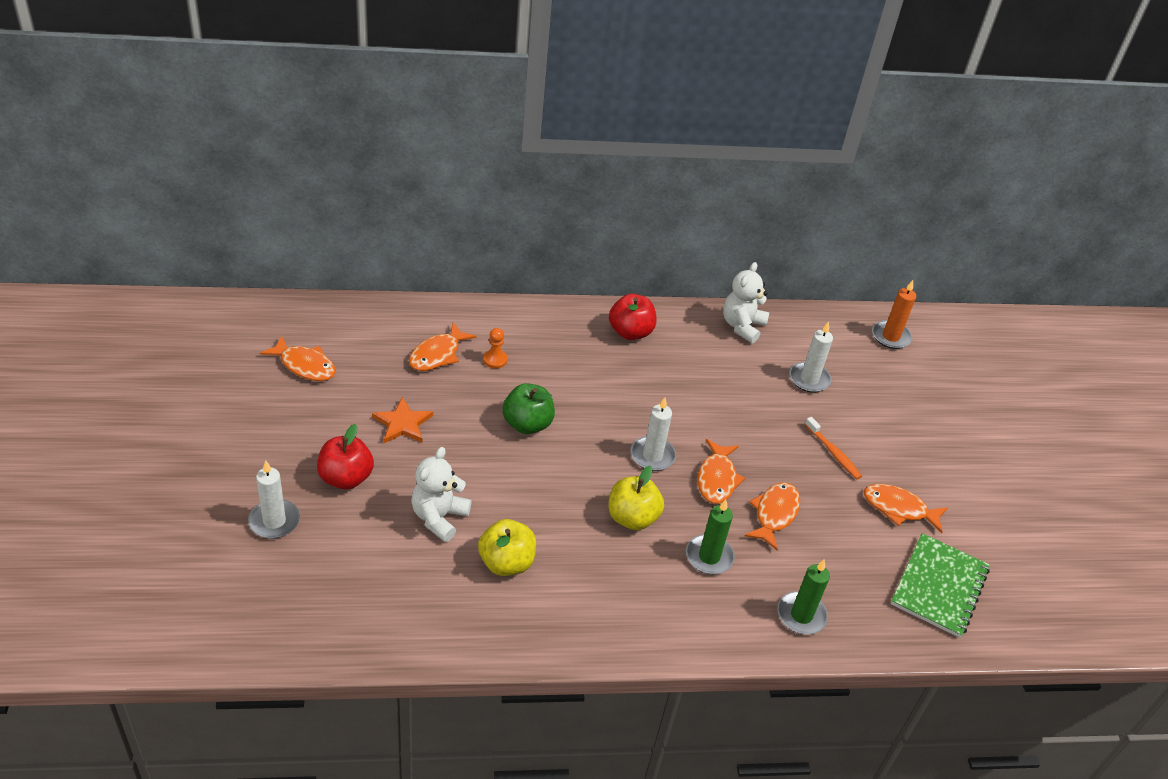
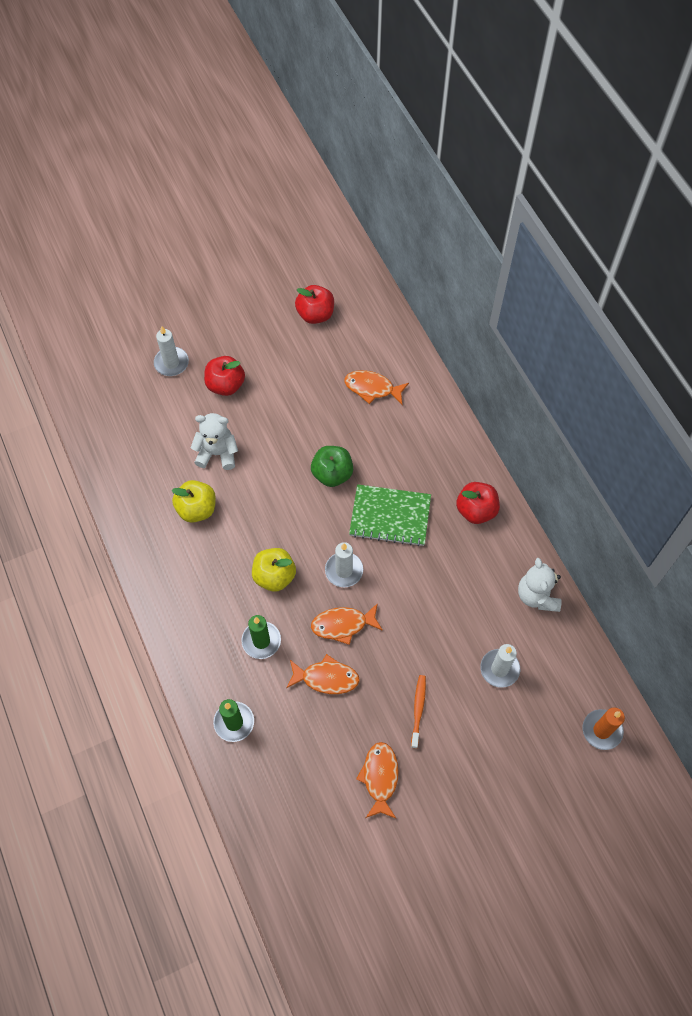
camera: 75 degrees right, 20 degrees up
(305, 365) = (315, 314): orange fish -> red apple
(402, 423) = (291, 396): orange star -> none
(495, 360) = (388, 427): orange pawn -> none
(742, 326) = (537, 595): white teddy bear -> white teddy bear turned 105 degrees counterclockwise
(833, 453) = (418, 709): orange toothbrush -> orange toothbrush turned 150 degrees clockwise
(939, 586) = (308, 826): green notebook -> green notebook (390, 516)

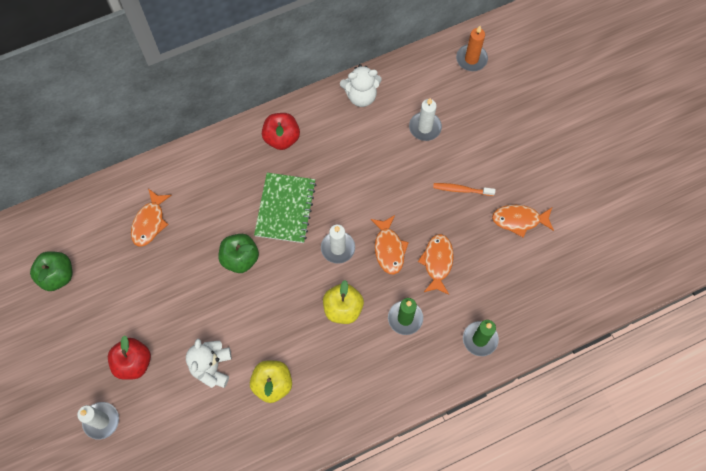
camera: 90 degrees left, 5 degrees up
(315, 314) = (57, 275): red apple -> green apple

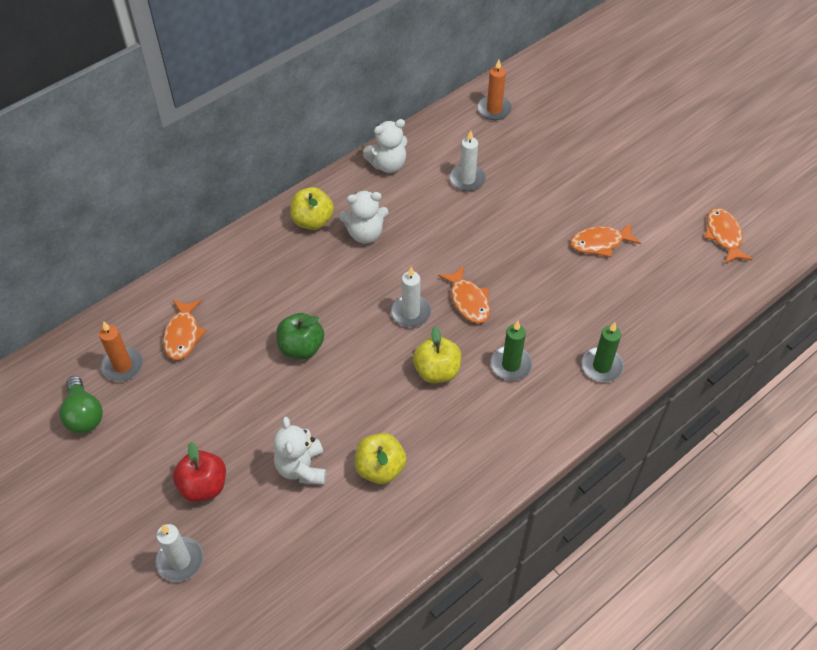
camera: 15 degrees left, 15 degrees down
(57, 275) = (84, 414): green apple -> green light bulb
(96, 239) = (122, 365): none -> orange candle
(282, 138) = (312, 221): red apple -> yellow apple
(285, 208) = (338, 287): green notebook -> none
(322, 161) = (365, 233): none -> white teddy bear
(437, 262) = (526, 302): orange fish -> orange fish (723, 236)
(461, 190) = (527, 228): orange toothbrush -> none

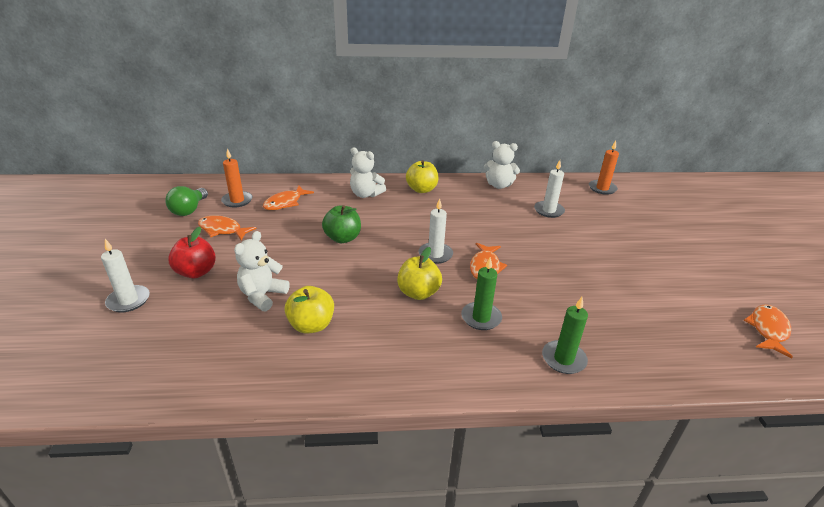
camera: 35 degrees right, 20 degrees down
(365, 233) = (448, 207): white teddy bear -> white teddy bear (365, 194)
(600, 243) = (631, 283): orange fish -> orange fish (222, 230)

